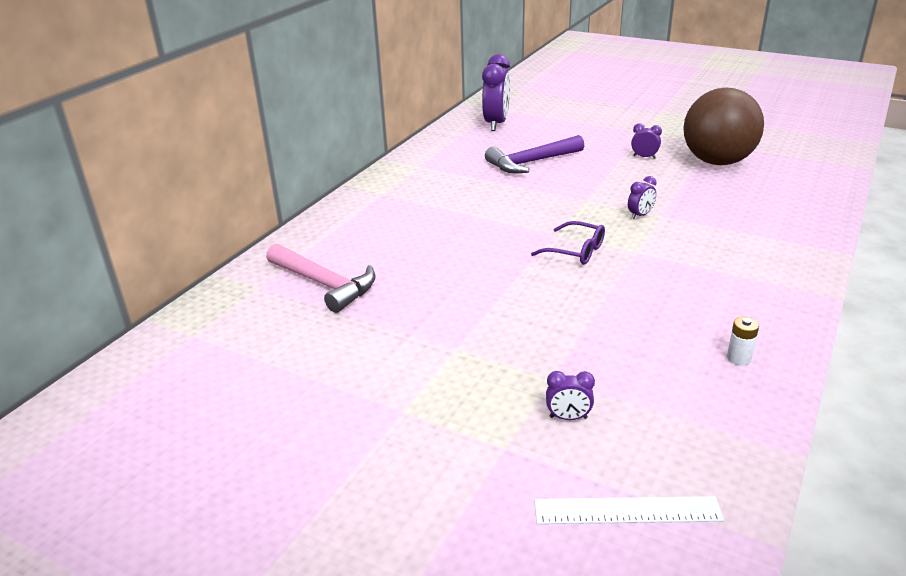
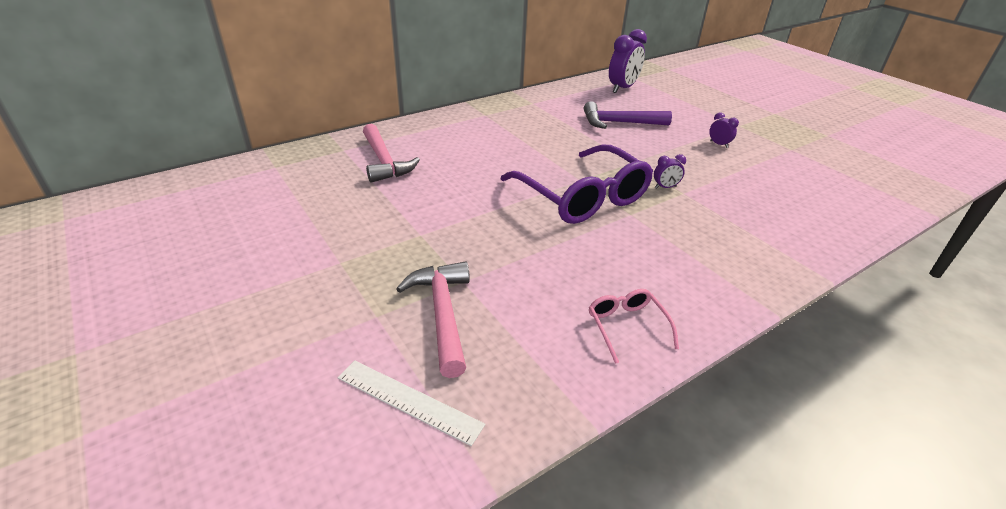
camera: 25 degrees right, 5 degrees up
(568, 417) = (442, 314): purple clock -> pink hammer
(576, 251) = (582, 197): purple glasses -> purple glasses, size x2.18
(717, 162) = (782, 166): brown ball -> none
(739, 358) = (627, 326): white battery -> pink glasses

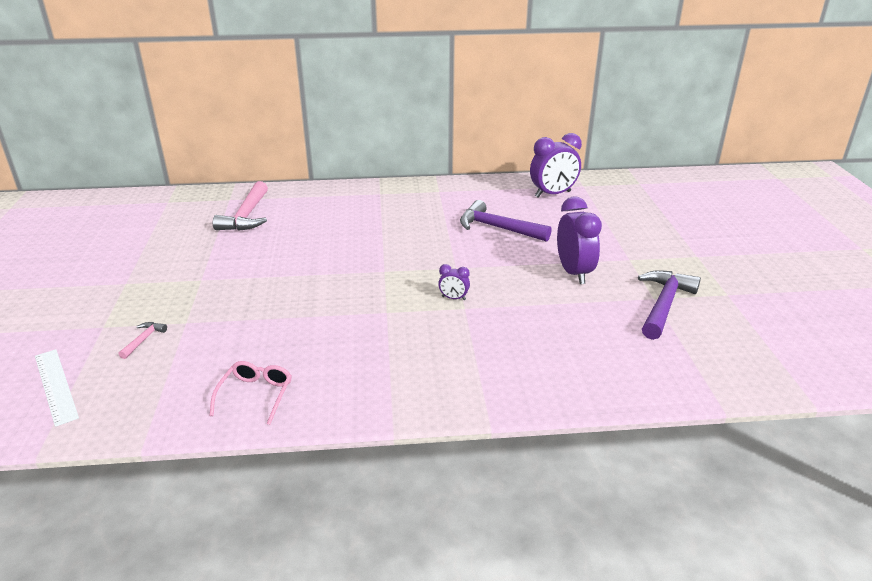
camera: 30 degrees right, 5 degrees down
(442, 314) = (143, 340): pink hammer -> pink hammer, size x0.46
(582, 197) = (364, 286): purple glasses -> none
(718, 144) = (574, 273): purple clock -> purple clock, size x2.10
(804, 152) = (664, 305): none -> purple hammer

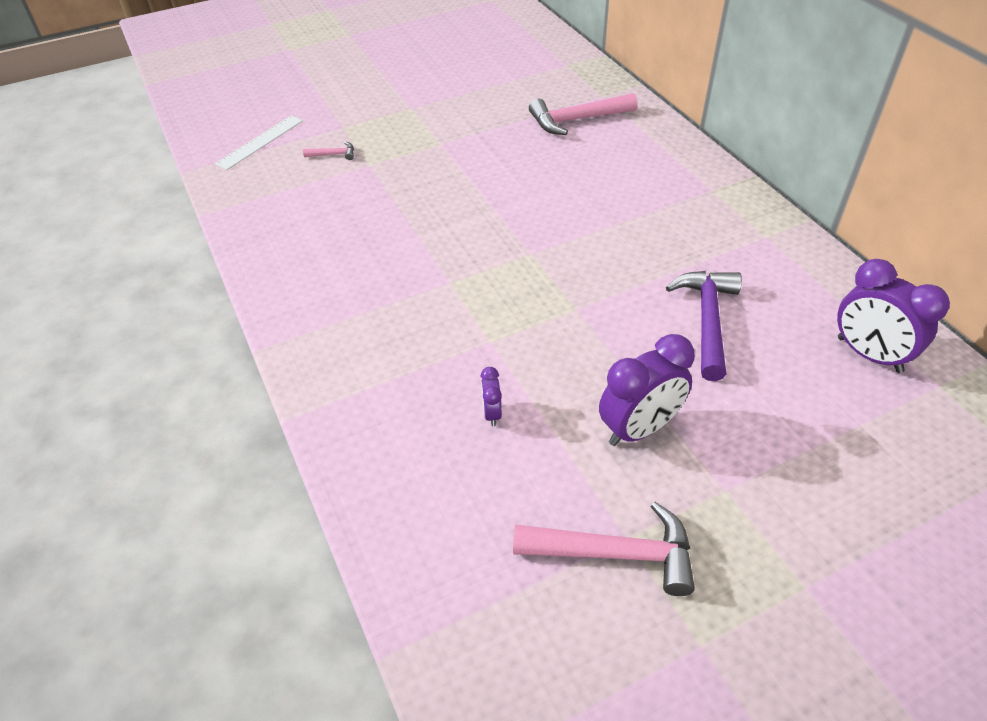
camera: 70 degrees right, 15 degrees up
(256, 395) = (282, 245): pink glasses -> none
(453, 298) = (506, 326): purple clock -> purple clock (492, 413)
(664, 305) = (615, 553): purple hammer -> pink hammer

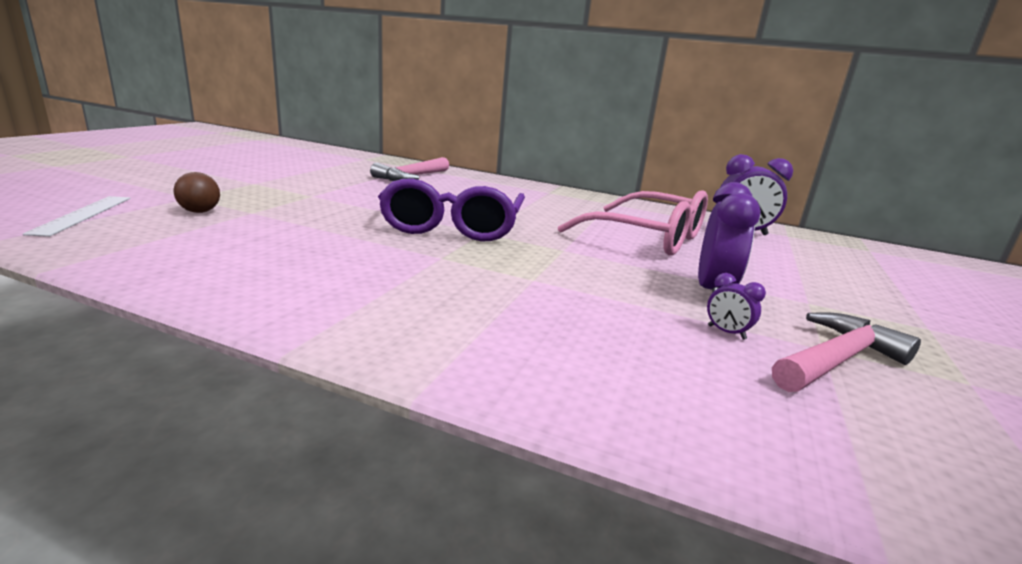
camera: 45 degrees left, 25 degrees down
(333, 154) = (200, 212): pink hammer -> brown ball
(492, 413) = (610, 317): purple clock -> purple clock (726, 332)
(513, 234) = (452, 226): none -> purple glasses
(707, 320) = (648, 237): purple hammer -> pink glasses

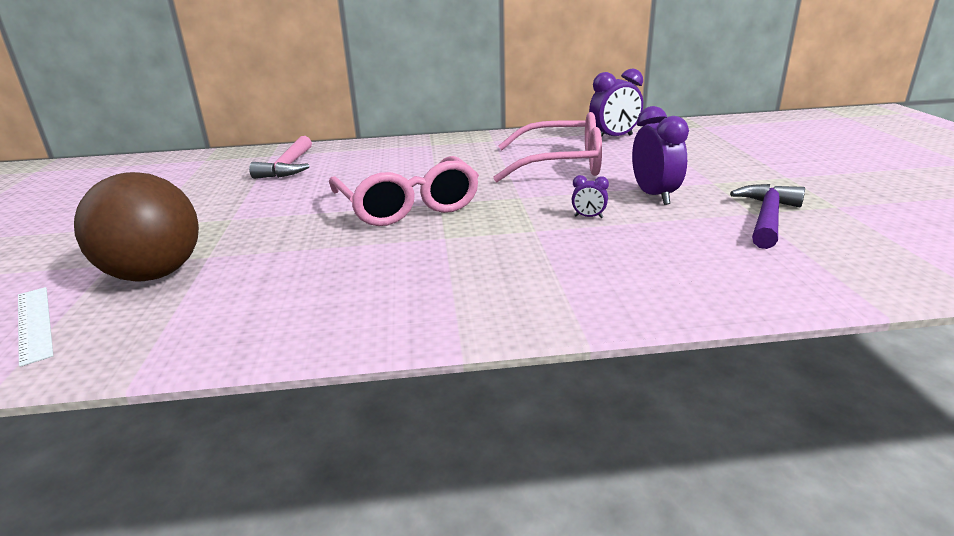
camera: 25 degrees left, 5 degrees up
(200, 212) = (154, 274): brown ball -> brown ball, size x2.32
(452, 226) = (408, 206): purple glasses -> pink glasses
(726, 332) = (695, 223): purple clock -> purple clock (588, 217)
(836, 360) = (767, 218): pink hammer -> purple hammer

